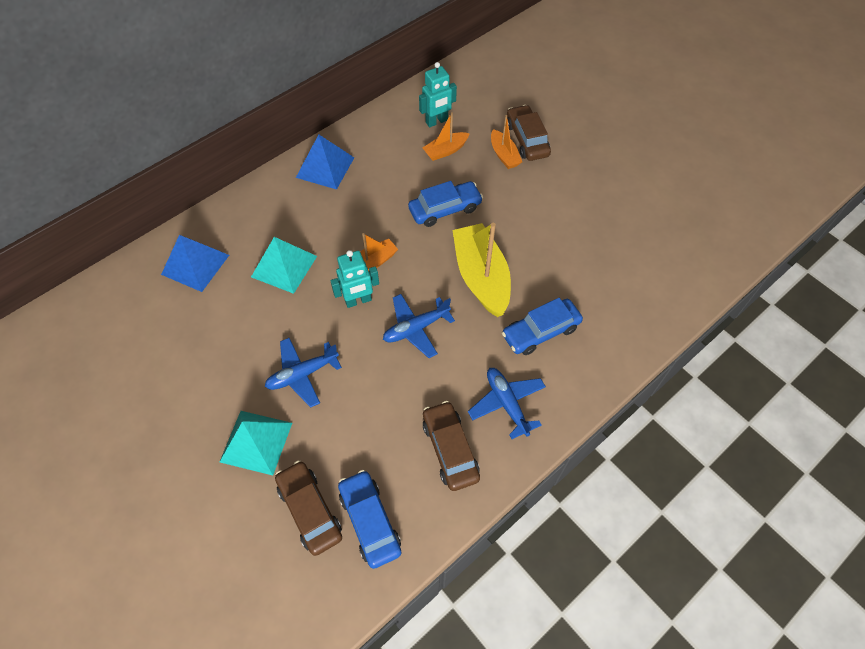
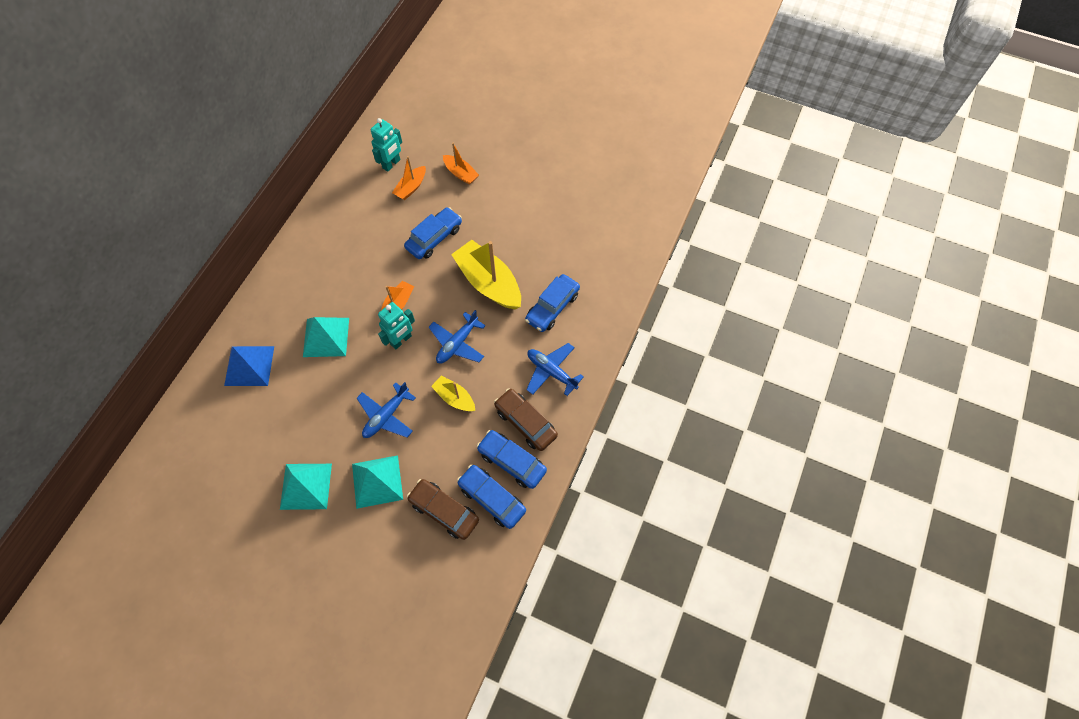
camera: 25 degrees left, 5 degrees up
(182, 413) = (306, 486): none -> turquoise pyramid
(325, 167) = (316, 239): blue pyramid -> none
(384, 386) = (454, 398): none -> yellow boat
(413, 488) = (512, 462): none -> blue car
(527, 139) = (473, 153): brown car -> none

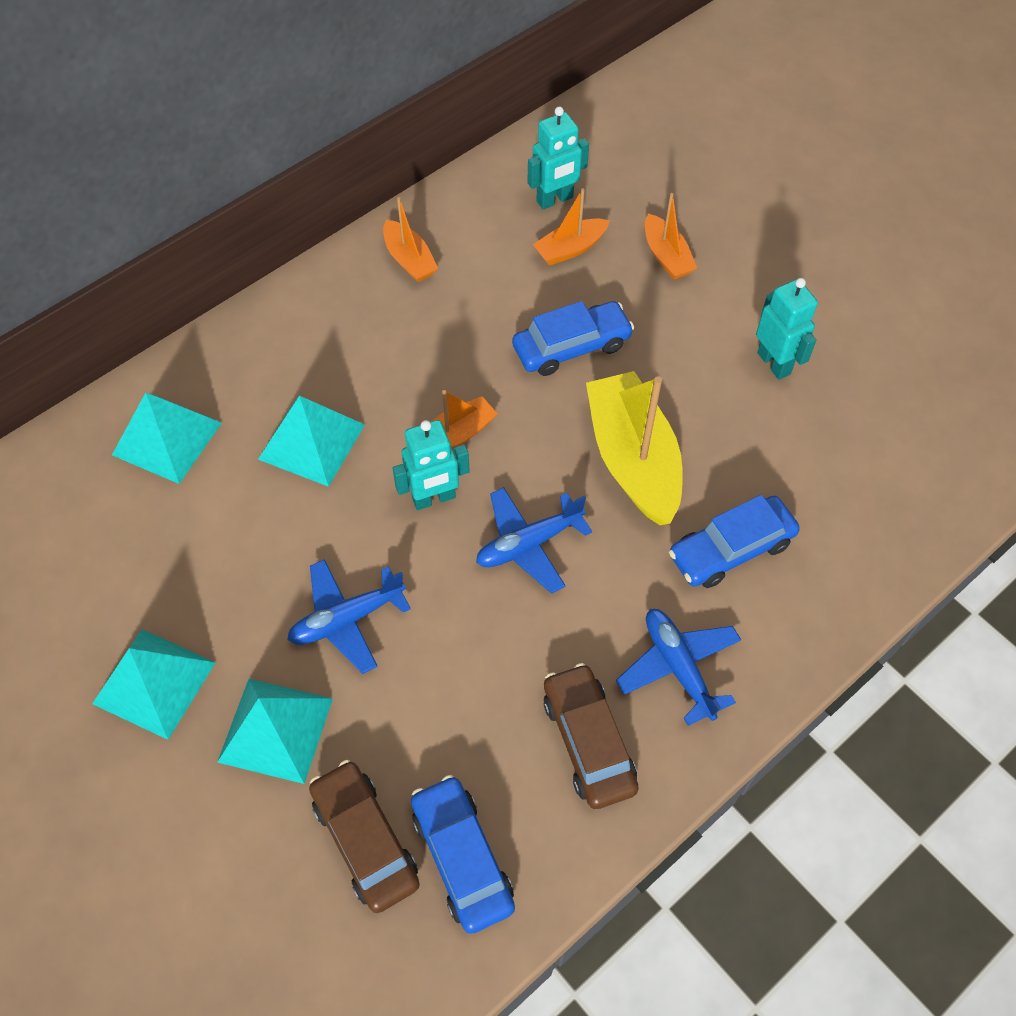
camera: 25 degrees right, 5 degrees down
(249, 365) = (167, 439): blue pyramid -> turquoise pyramid
(331, 224) = (409, 260): none -> orange boat
(454, 398) = (480, 639): yellow boat -> none
(512, 462) = (530, 804): blue car -> none
(535, 209) = (774, 363): none -> turquoise robot

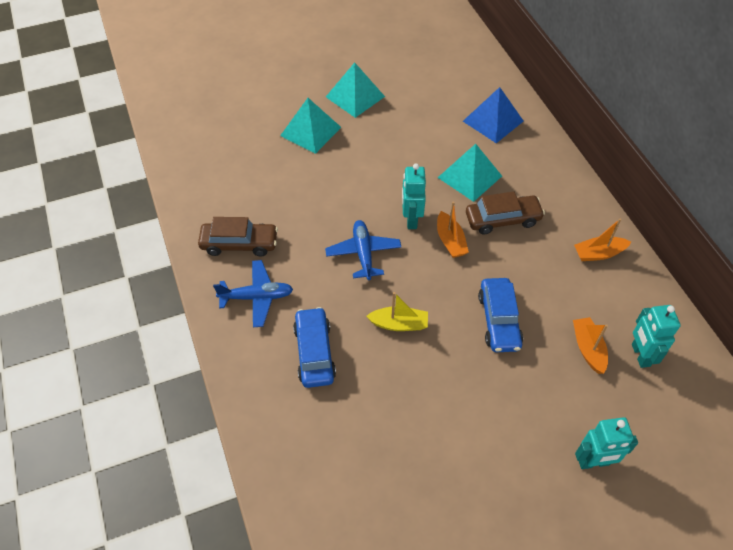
camera: 110 degrees right, 5 degrees down
(167, 439) = (493, 121): turquoise pyramid -> blue pyramid
(347, 619) = (354, 167): blue plane -> none
(365, 840) = (242, 150): brown car -> brown car (502, 219)
(462, 858) = (214, 180): blue car -> none
(633, 459) = (399, 324): yellow boat -> yellow boat, size x0.53
(666, 256) = (566, 409): orange boat -> none
(774, 363) = (445, 441): turquoise robot -> turquoise robot (594, 462)

